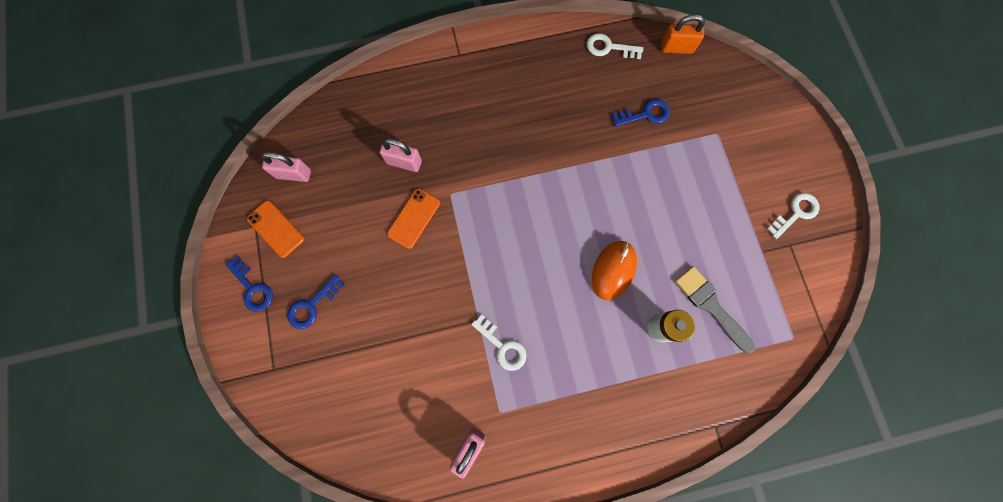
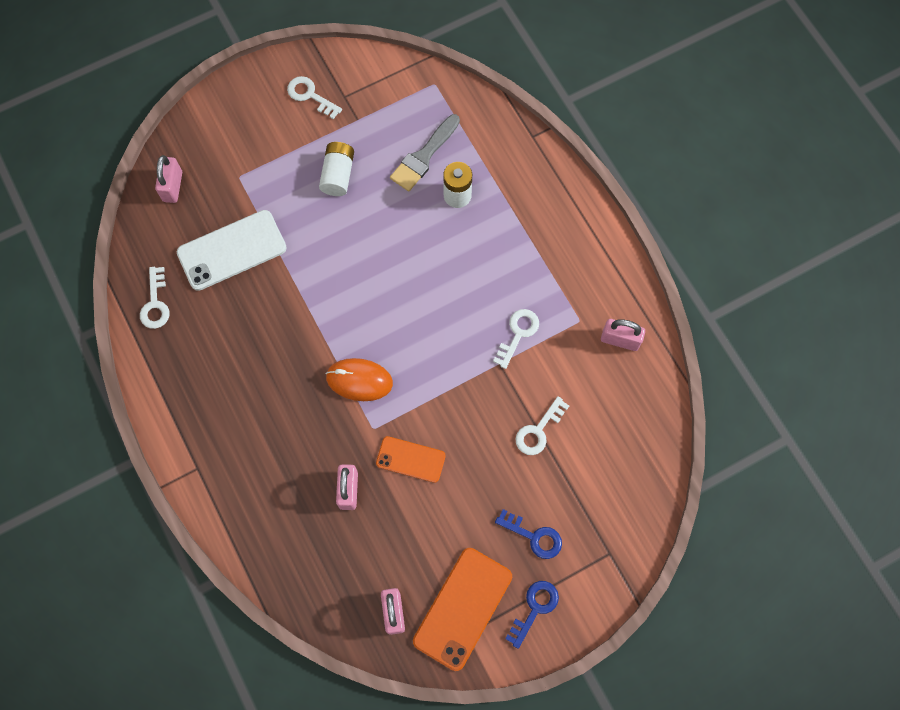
camera: 105 degrees left, 5 degrees down
(276, 229) = (462, 608): orange phone -> orange phone, size x1.66
(404, 338) = (538, 430): none -> white key
(613, 270) = (413, 248): orange mouse -> orange mouse (359, 380)
(645, 114) = (232, 250): blue key -> white phone
(676, 48) = (142, 233): orange padlock -> none
(704, 220) = (338, 175): none -> white battery
(717, 78) = (173, 186): none -> pink padlock

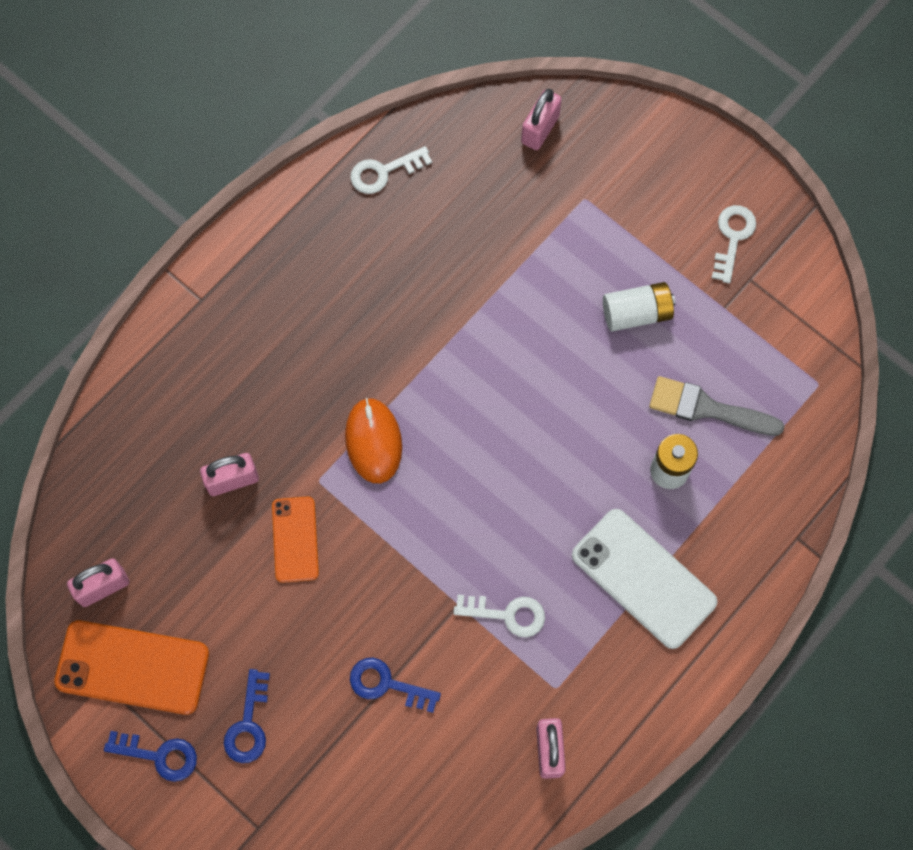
camera: 70 degrees right, 0 degrees up
(173, 186) = (540, 129): pink padlock -> pink padlock turned 45 degrees counterclockwise
(232, 250) = (484, 229): white phone -> white phone (643, 578)
(538, 430) = (387, 684): white key -> blue key

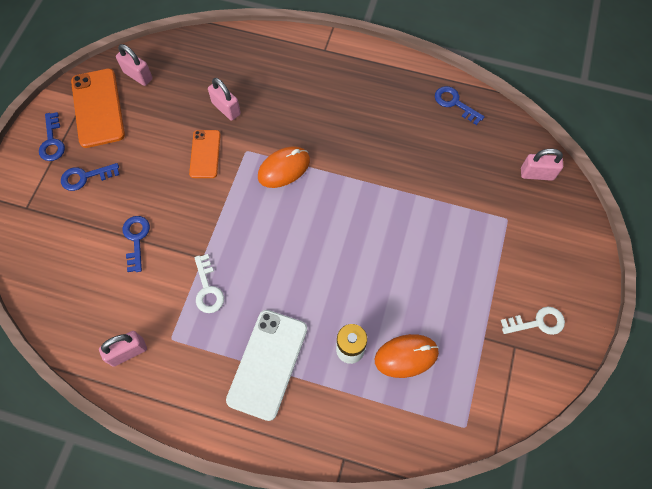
camera: 65 degrees right, 5 degrees down
(295, 539) = (205, 154): orange phone -> orange phone turned 60 degrees counterclockwise
(384, 172) = (455, 103): white key -> blue key
(636, 313) = (448, 283): white battery -> none
(707, 408) = (406, 356): grey brush -> orange mouse

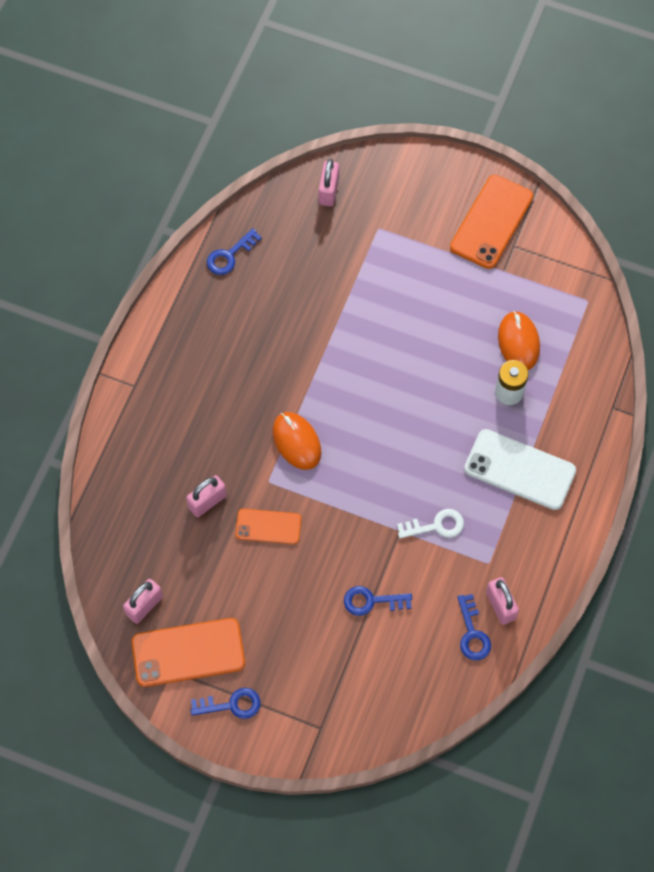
camera: 85 degrees left, 0 degrees up
(85, 177) = (286, 661): blue key -> blue key (472, 633)
(537, 322) = (491, 222): white key -> orange phone

